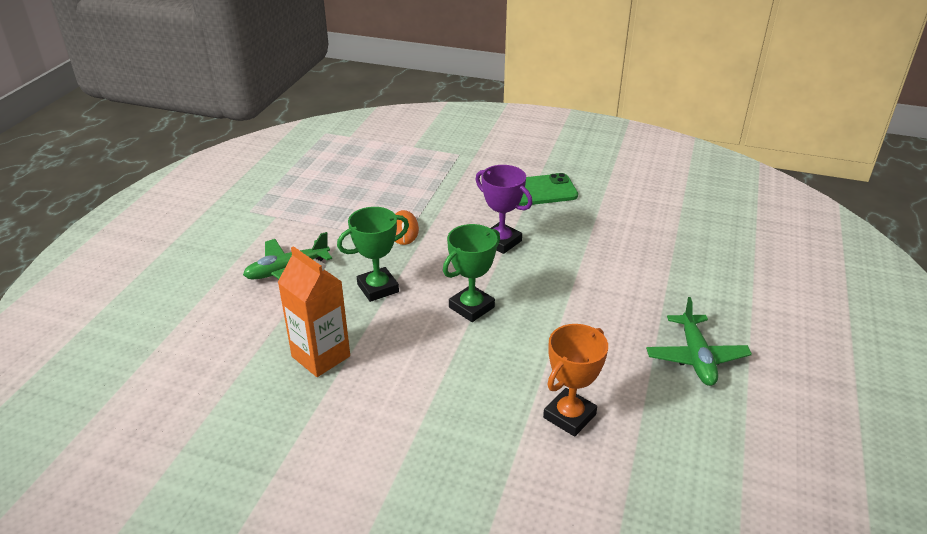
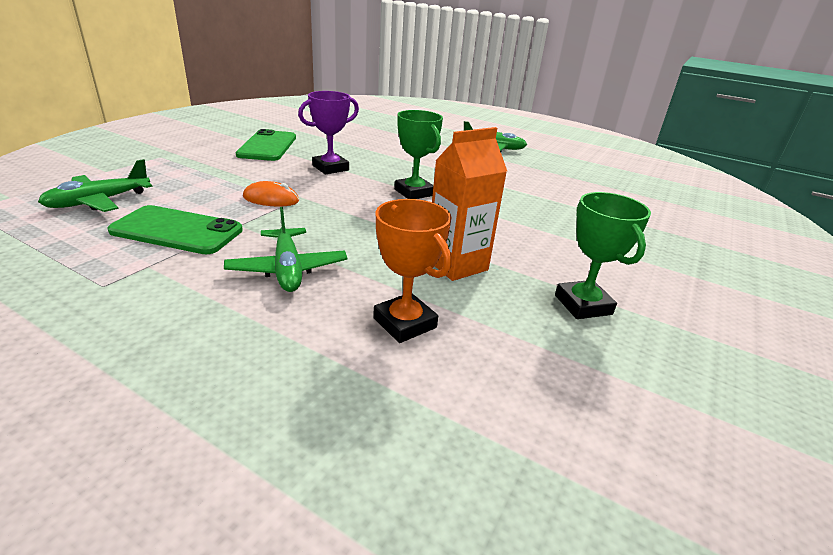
camera: 80 degrees left, 5 degrees down
(327, 209) = (177, 231): none -> green phone
(358, 165) = (99, 201): none -> green plane
(378, 288) = (361, 224): green trophy -> green trophy (583, 305)
(569, 416) = (543, 186): orange trophy -> orange trophy (405, 323)

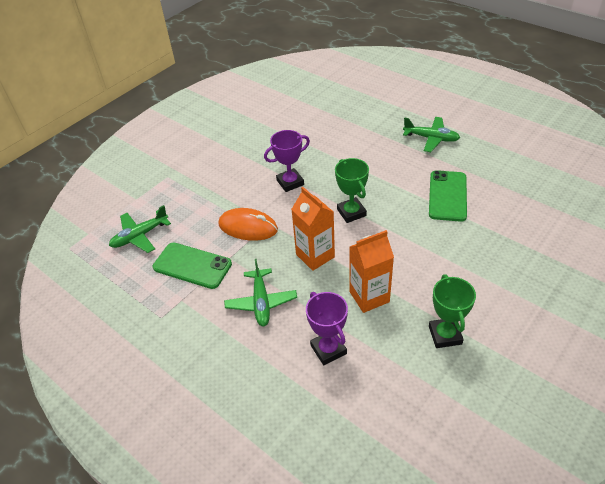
camera: 15 degrees right, 15 degrees up
(267, 146) = (242, 154): green phone -> green phone (447, 196)
(271, 199) = (248, 227): orange mouse -> orange mouse, size x1.55
(370, 226) = (315, 256): none -> orange carton
(405, 323) = (328, 349): orange trophy -> purple trophy

